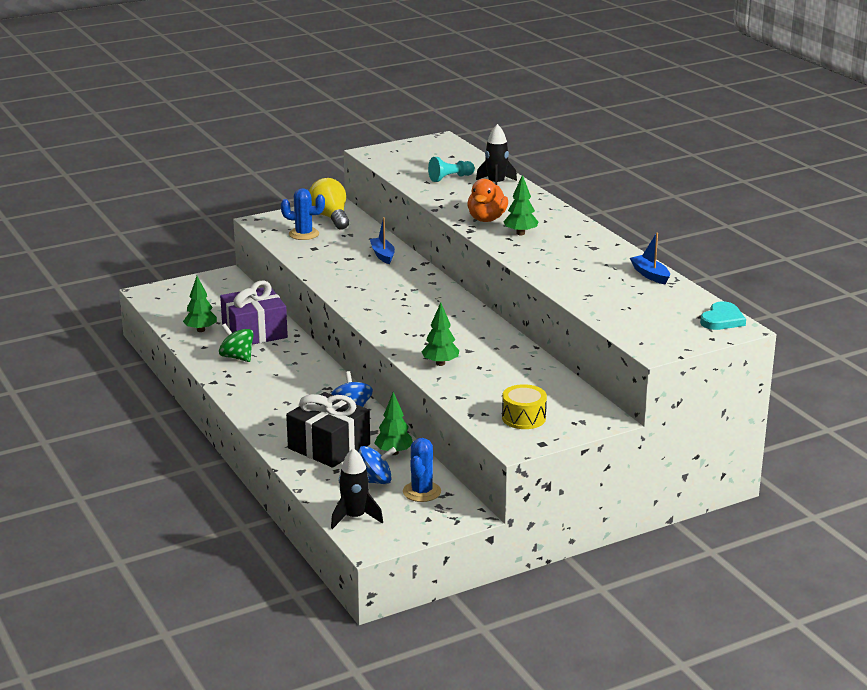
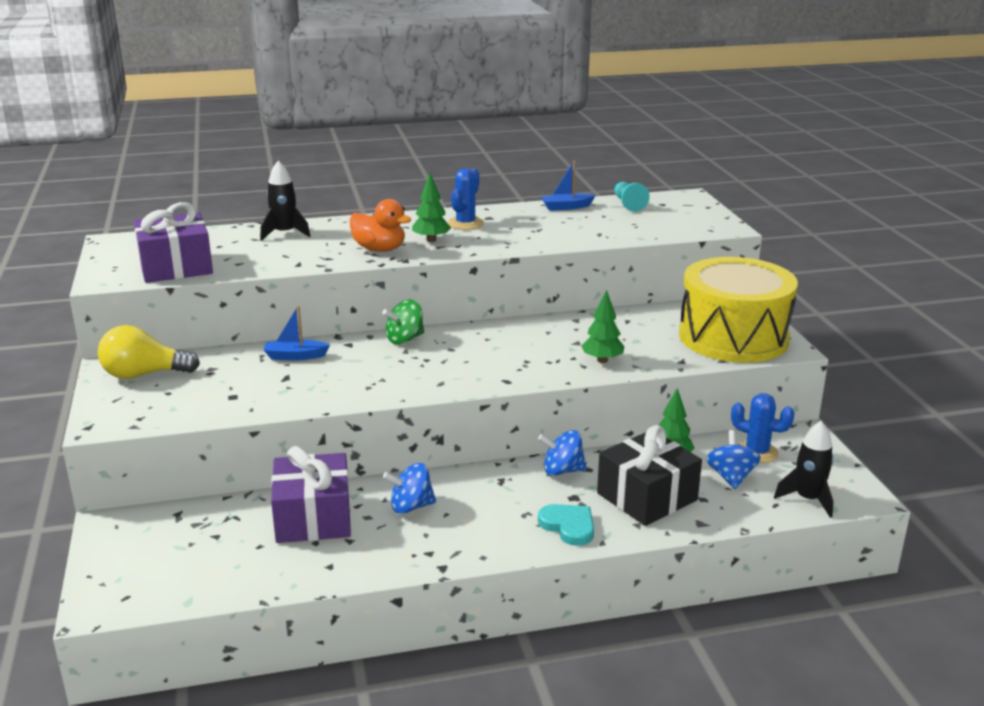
camera: 75 degrees left, 0 degrees up
(201, 330) = (274, 564): green tree -> none
(237, 357) = (380, 540): green spinning top -> green spinning top (404, 339)
(280, 361) = (411, 506): none -> blue spinning top
(304, 234) = (180, 398): blue cactus -> blue cactus (465, 223)
(407, 166) = (175, 267): none -> purple gift
(450, 178) = (241, 251): turquoise pawn -> turquoise pawn (628, 204)
(523, 418) = (733, 337): yellow drum -> yellow drum, size x2.41
(722, 319) = (672, 198): turquoise heart -> turquoise heart (568, 526)

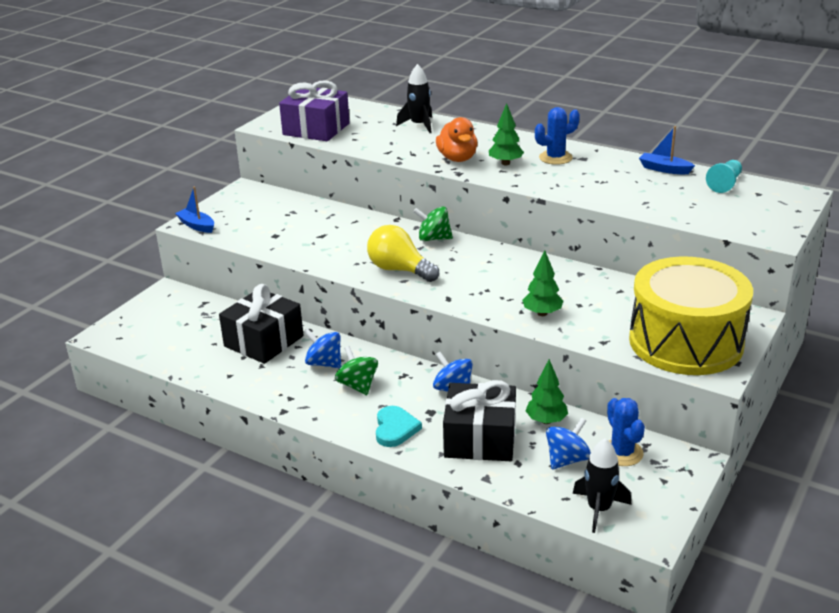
camera: 45 degrees right, 5 degrees up
(143, 374) = (253, 201): yellow light bulb -> yellow light bulb (399, 270)
(295, 356) = (349, 223): blue boat -> blue boat (197, 226)
(313, 517) = (264, 341): purple gift -> black gift
(475, 509) = (357, 385): none -> green spinning top

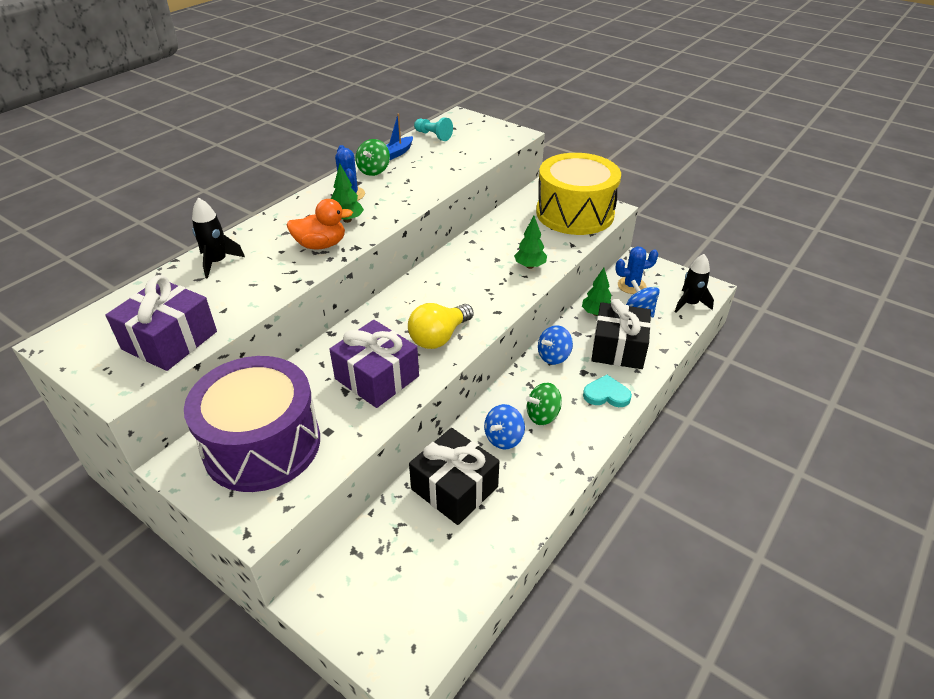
camera: 85 degrees left, 10 degrees up
(197, 226) = (265, 514): blue boat -> none
(262, 213) = (262, 444): none -> purple drum
(339, 247) = (377, 377): none -> purple gift
(433, 238) = (384, 311): green spinning top -> green spinning top (374, 170)

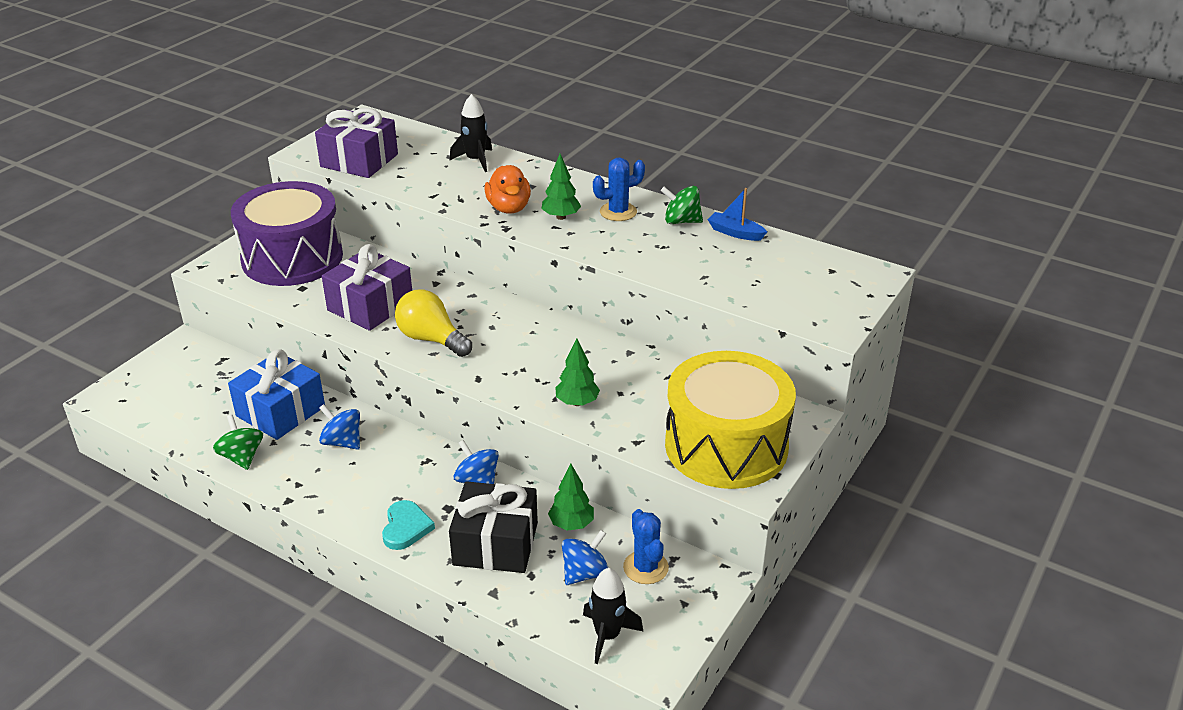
camera: 85 degrees right, 5 degrees down
(433, 136) = (798, 256): turquoise pawn -> none
(454, 488) = (280, 411): black gift -> blue gift
(543, 415) = (374, 471): green spinning top -> green spinning top (242, 457)

